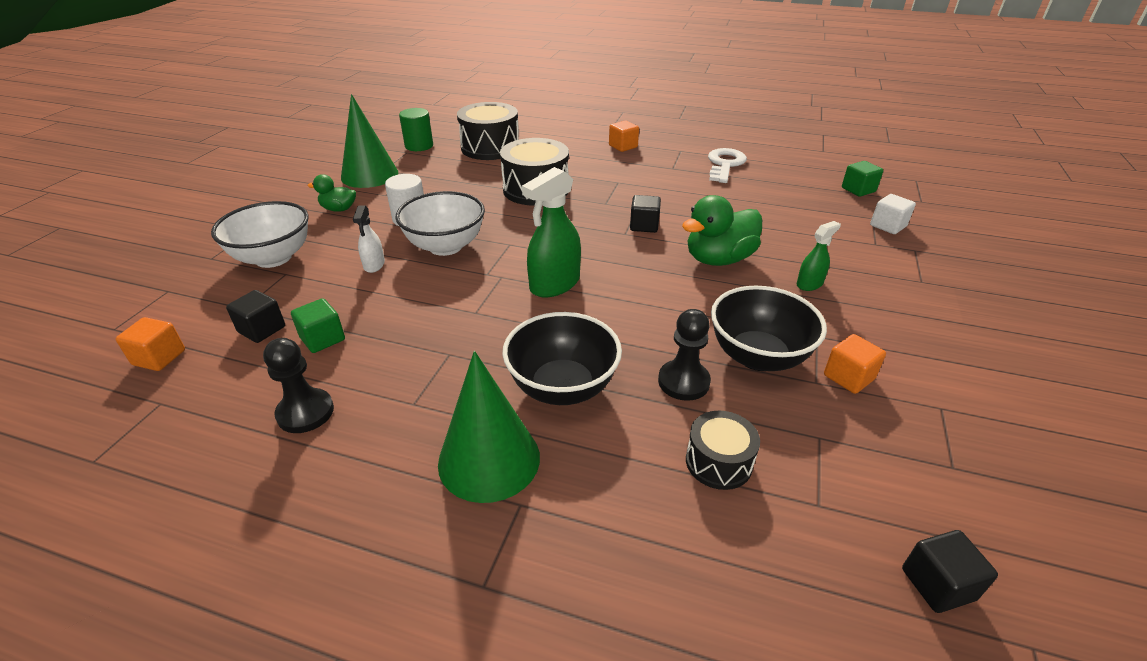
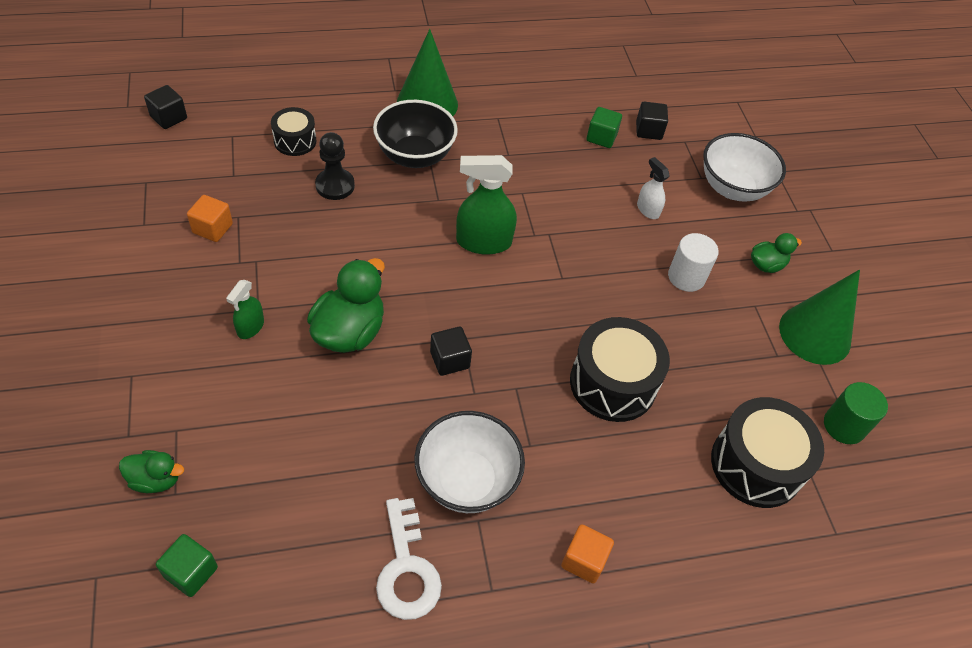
camera: 145 degrees right, 15 degrees up
(159, 357) = (679, 95): orange cube -> none
(305, 412) = (552, 95): black pawn -> none
(445, 246) = (615, 253): white bowl -> white bowl (466, 480)
(554, 284) = (483, 242): green spray bottle -> green spray bottle turned 105 degrees counterclockwise
(758, 356) = (285, 225): black bowl -> none
(888, 226) = (156, 479): white cube -> green duck

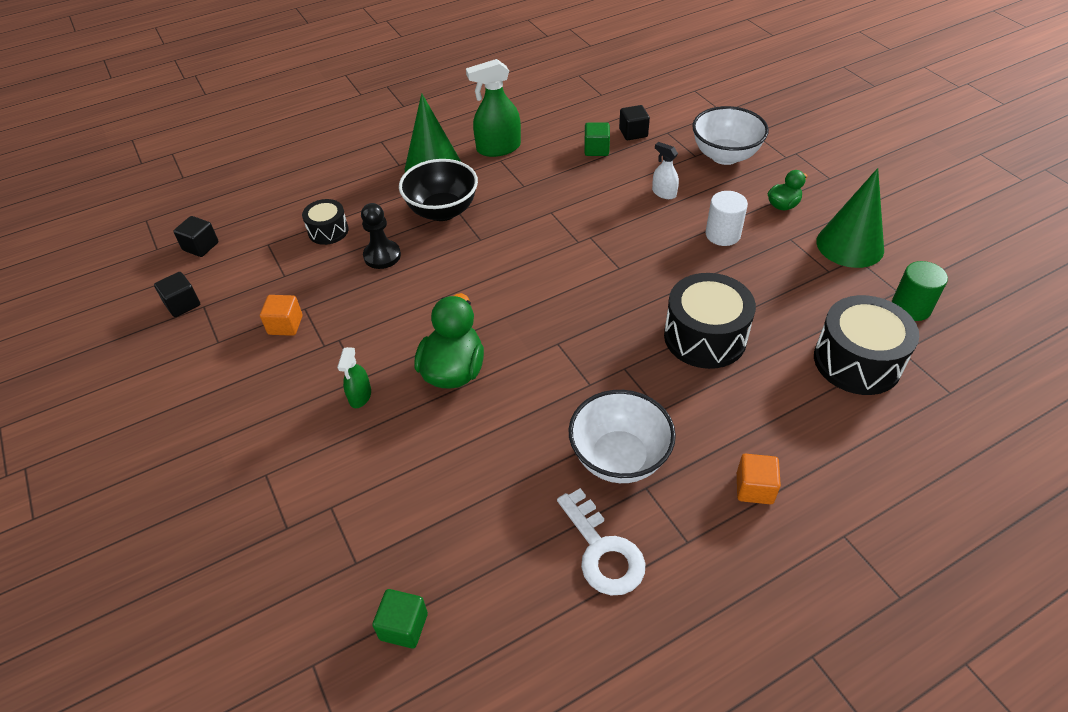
camera: 10 degrees left, 5 degrees down
(156, 479) = (331, 557): green duck -> none
(450, 360) = (555, 364): black cube -> black cube (182, 304)
(483, 242) = (537, 260): green spray bottle -> green spray bottle (498, 148)

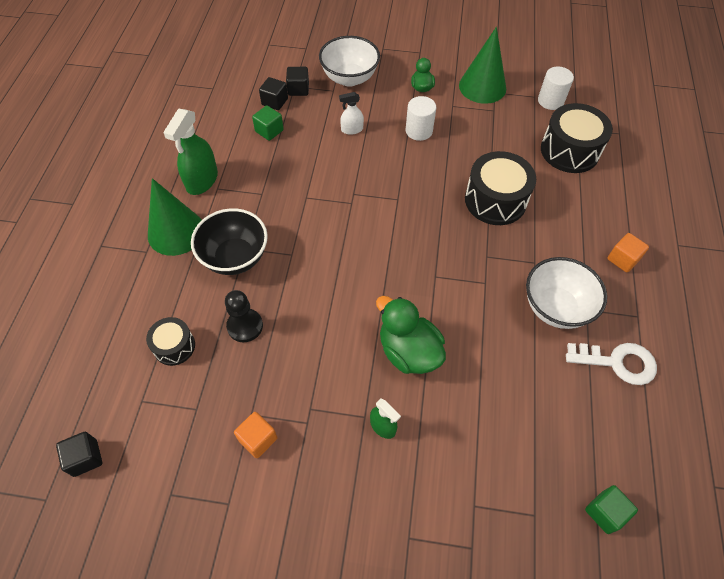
camera: 55 degrees left, 10 degrees up
(182, 304) = (151, 511): black cube -> black cube (298, 89)
(911, 307) = (550, 101): green cylinder -> white cylinder

